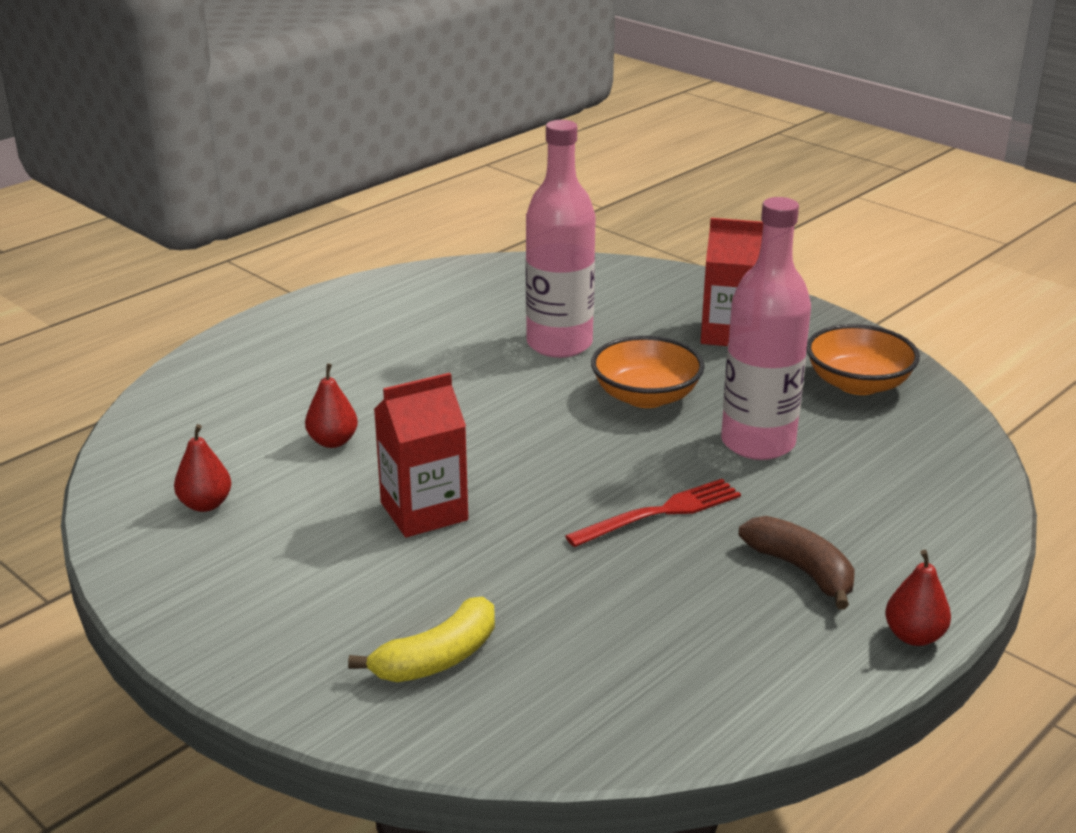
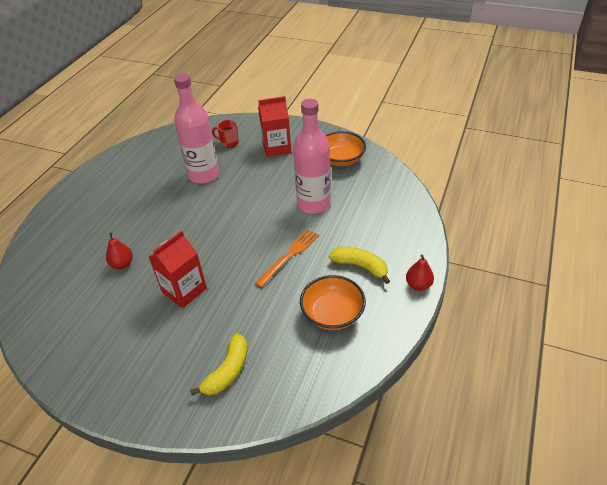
camera: 20 degrees left, 15 degrees up
(205, 504) = (76, 322): red pear -> none
(637, 305) = (229, 143): none -> red mug
(646, 396) = (255, 193): orange bowl -> orange bowl (332, 313)
(660, 513) = (289, 255): red fork -> orange fork
(801, 570) = (360, 266): brown banana -> yellow banana

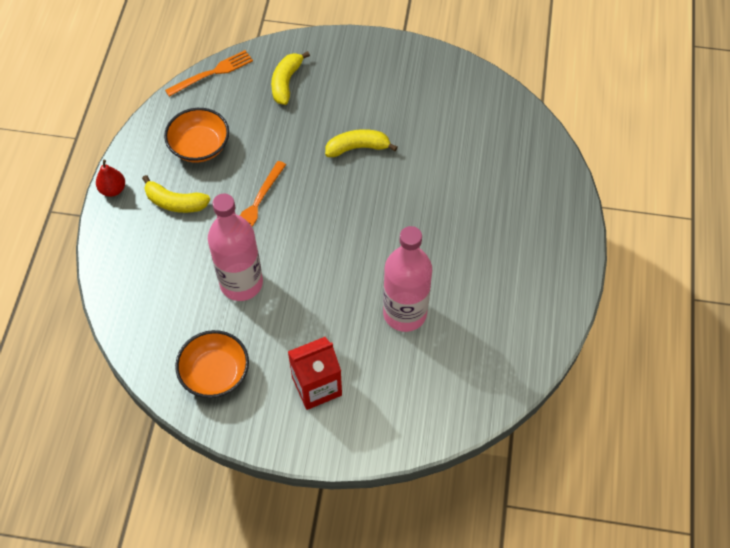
camera: 165 degrees right, 15 degrees up
(122, 264) = (440, 167): red pear -> none
(184, 290) = (357, 148): red carton -> yellow banana
(229, 143) = (394, 386): red mug -> none
(307, 398) = (212, 73): none -> orange fork

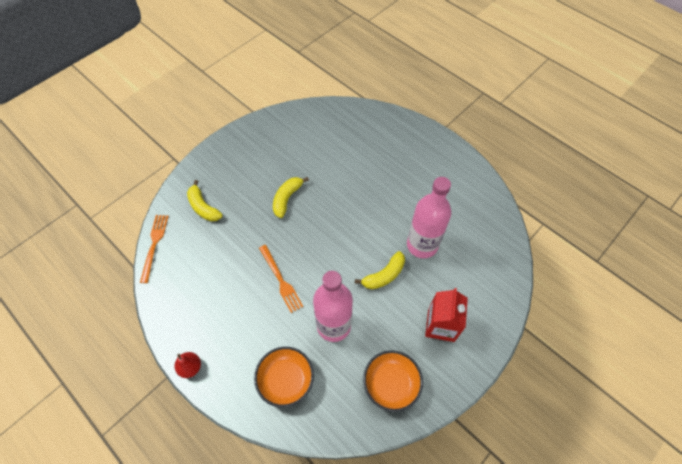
camera: 55 degrees left, 0 degrees up
(175, 202) = (237, 330): yellow banana -> yellow banana (384, 275)
(199, 146) = (205, 288): orange bowl -> orange bowl (286, 380)

